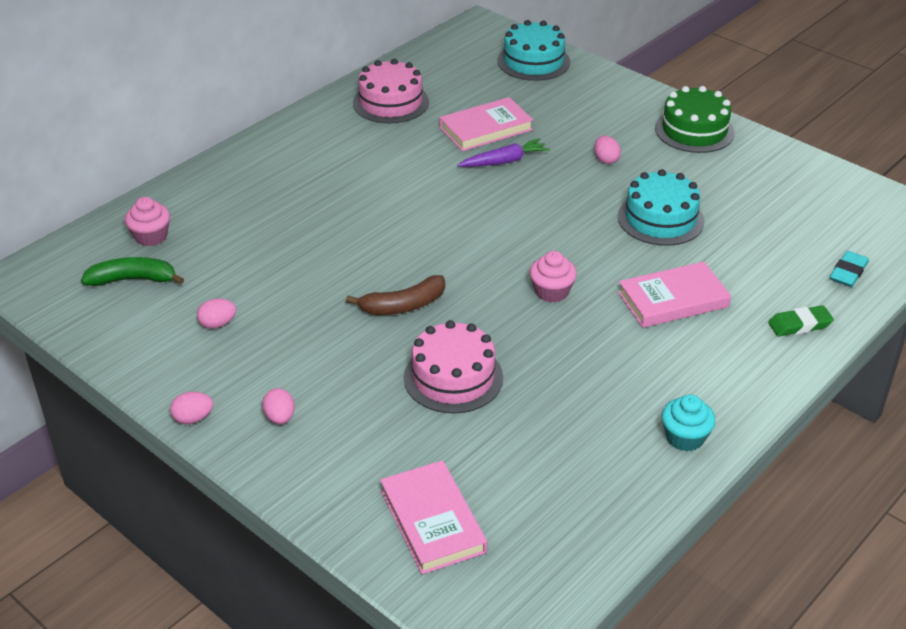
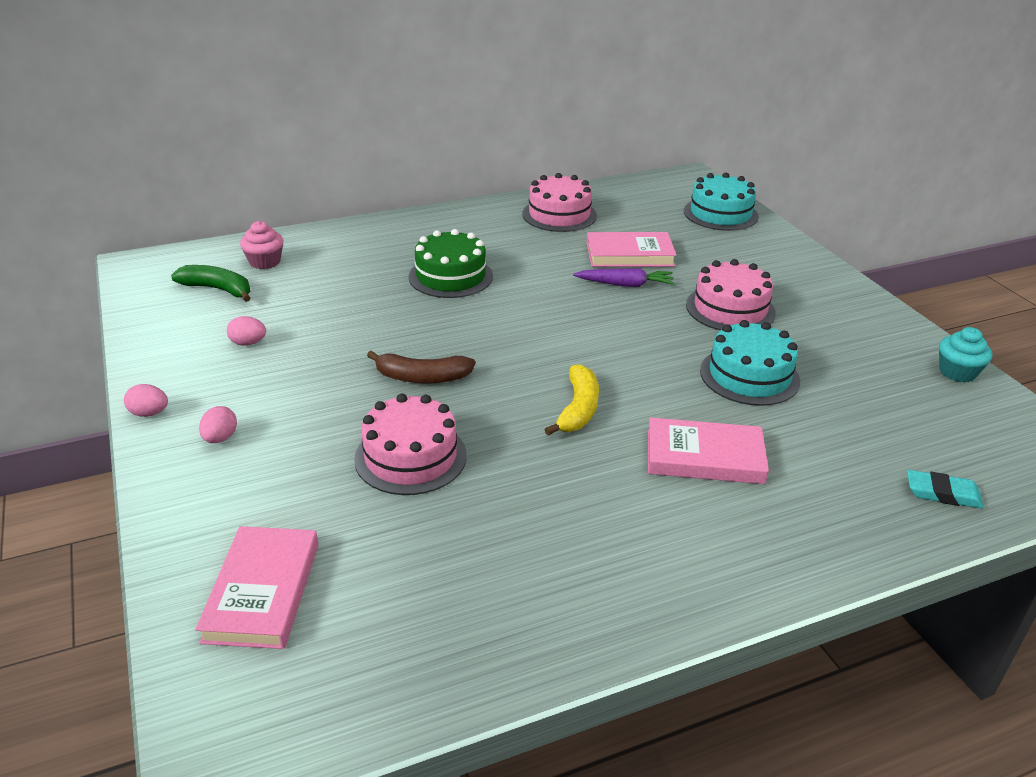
camera: 25 degrees right, 5 degrees down
(551, 292) = (578, 409): pink cupcake -> yellow banana
(606, 160) = (730, 309): pink egg -> pink cake
(685, 437) = (608, 608): turquoise cupcake -> turquoise cupcake (957, 372)
(694, 130) = (847, 307): green cake -> green cake (450, 276)
(799, 324) = (841, 531): green eraser -> none
(848, 272) = (942, 493): turquoise eraser -> turquoise eraser turned 45 degrees clockwise

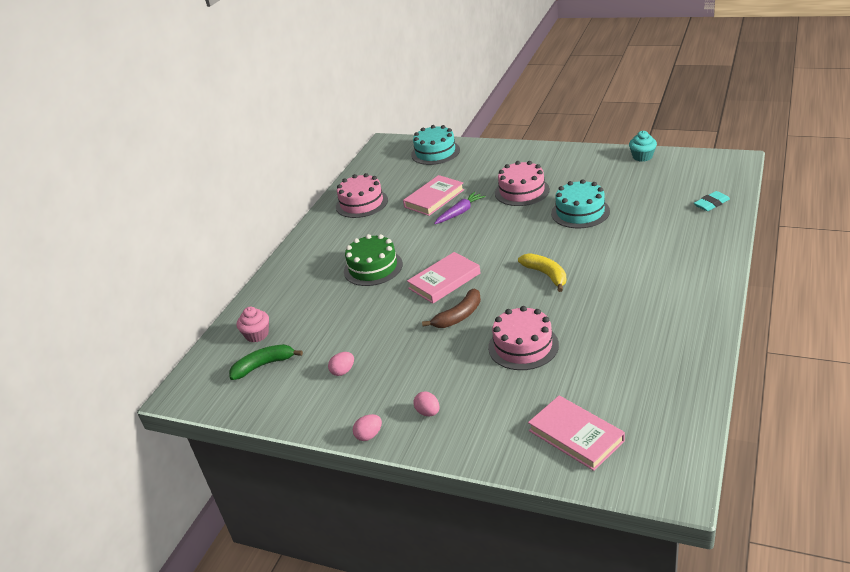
camera: 40 degrees left, 0 degrees up
(704, 456) = (623, 253): pink book -> pink book (444, 281)

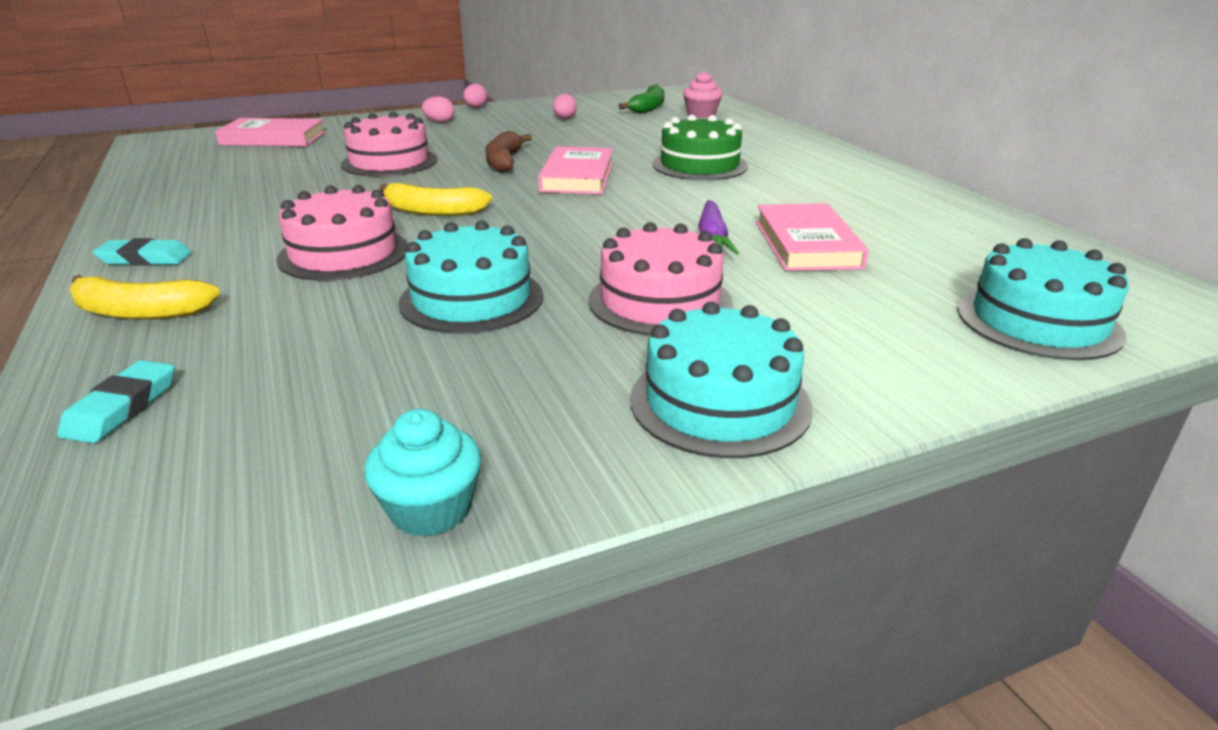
camera: 130 degrees right, 5 degrees down
(361, 203) = (906, 208): pink cake -> pink cake (344, 253)
(552, 158) = (720, 402): none -> turquoise cake
(699, 283) = (145, 259): none -> turquoise eraser
(704, 245) = (140, 312): none -> yellow banana

